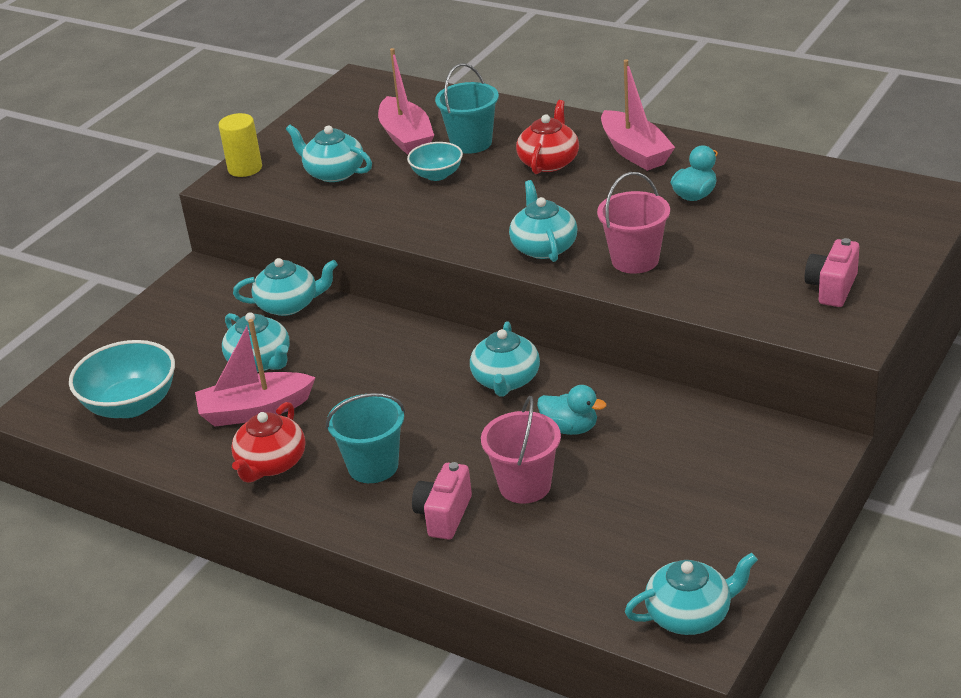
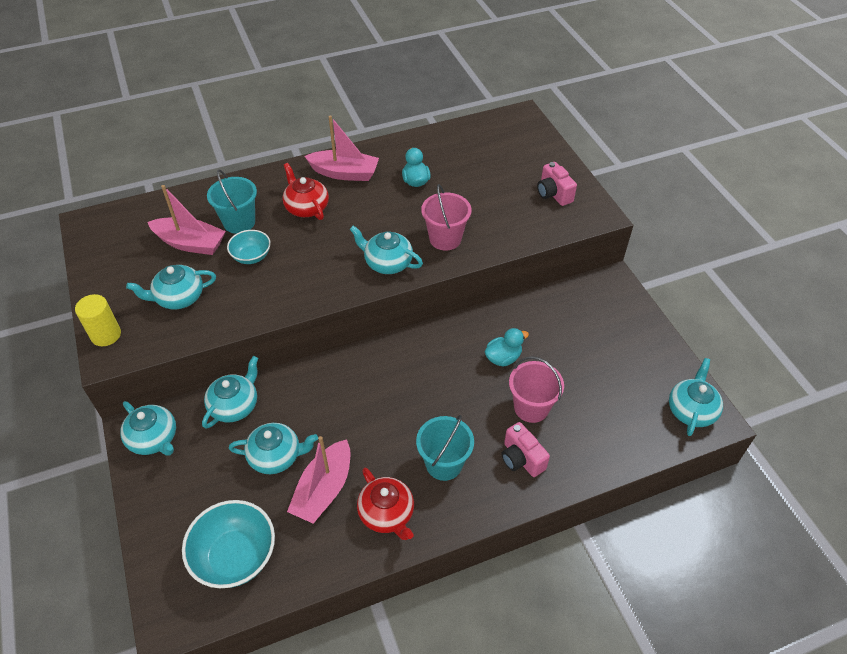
camera: 55 degrees left, 15 degrees up
(506, 380) = (432, 356): turquoise teapot -> turquoise teapot (154, 439)

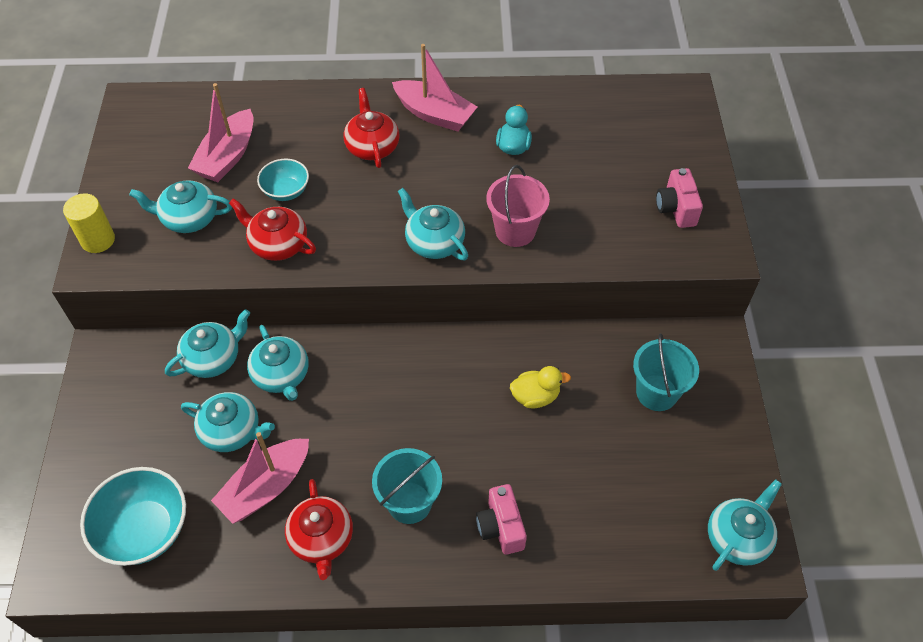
camera: 20 degrees right, 5 degrees up
(154, 439) = (116, 369): turquoise teapot -> turquoise teapot (281, 375)
(190, 243) = (227, 156): pink boat -> pink boat turned 75 degrees clockwise
(239, 222) = (290, 145): turquoise bucket -> turquoise bucket (656, 393)
(263, 297) = (278, 244): none -> red teapot
(503, 358) = (535, 396): turquoise duck -> yellow duck
(531, 407) = (541, 469): pink bucket -> none

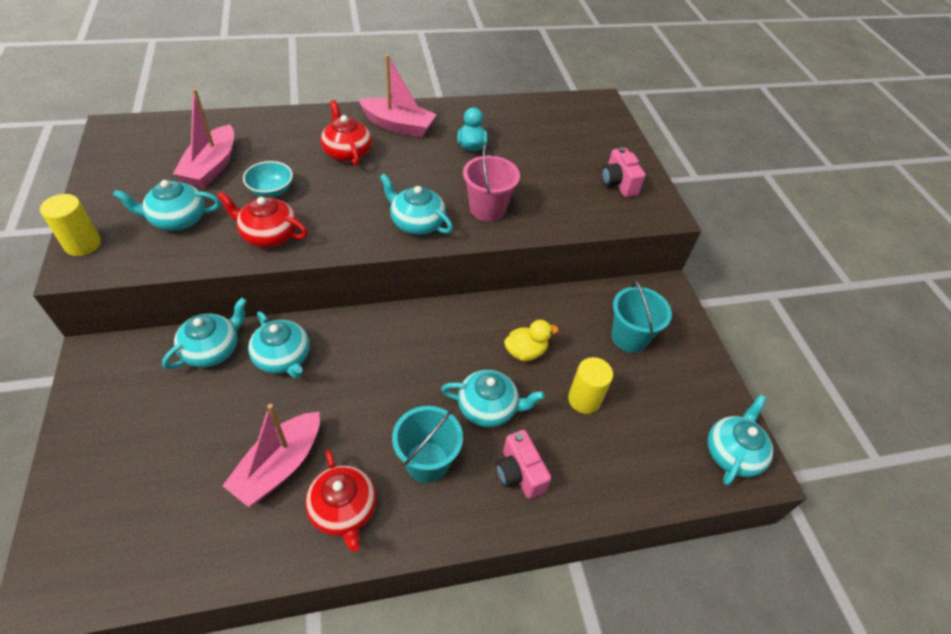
camera: 15 degrees left, 5 degrees down
(145, 529) = (150, 527): turquoise bowl -> none
(232, 431) = (238, 415): turquoise teapot -> turquoise teapot (488, 407)
(588, 458) = (584, 399): none -> yellow cylinder

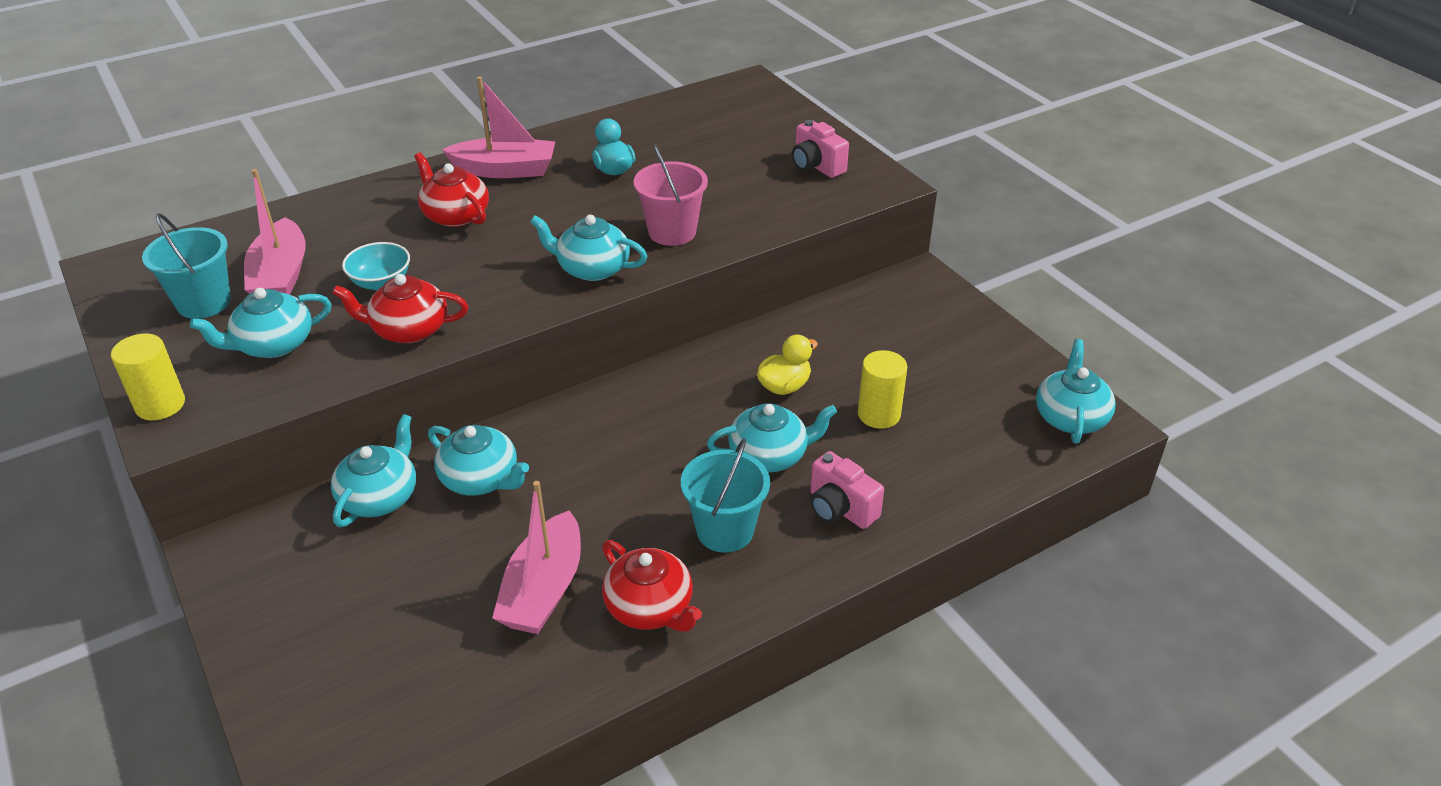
camera: 15 degrees left, 10 degrees down
(629, 337) = (900, 337): turquoise bucket -> turquoise bucket (204, 303)

